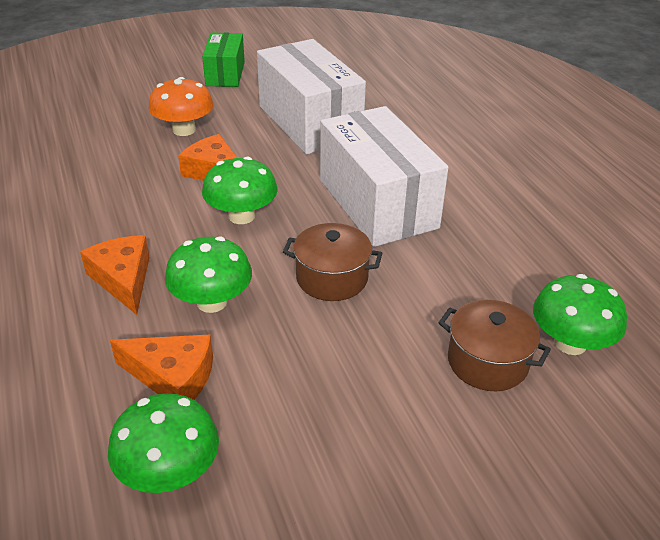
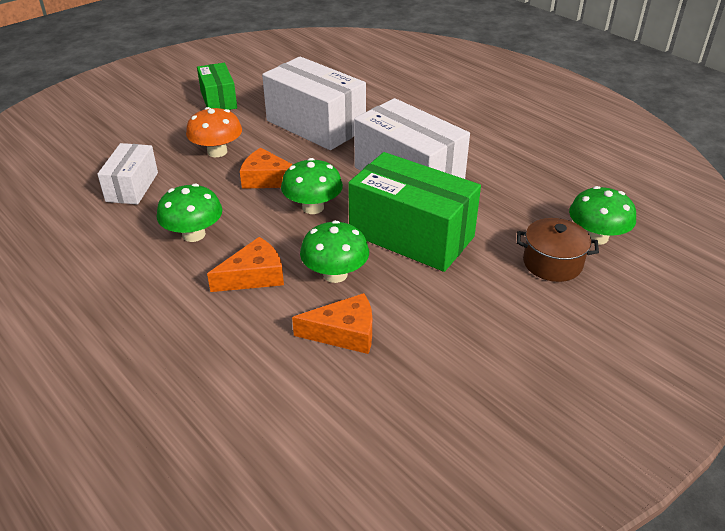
camera: 20 degrees left, 0 degrees up
(73, 149) = (132, 187): none -> white box
(123, 279) = (254, 276): orange cheese -> orange cheese turned 105 degrees clockwise
(169, 472) = (388, 394): green mushroom -> green mushroom (194, 234)
(332, 278) = (411, 235): brown pot -> green box

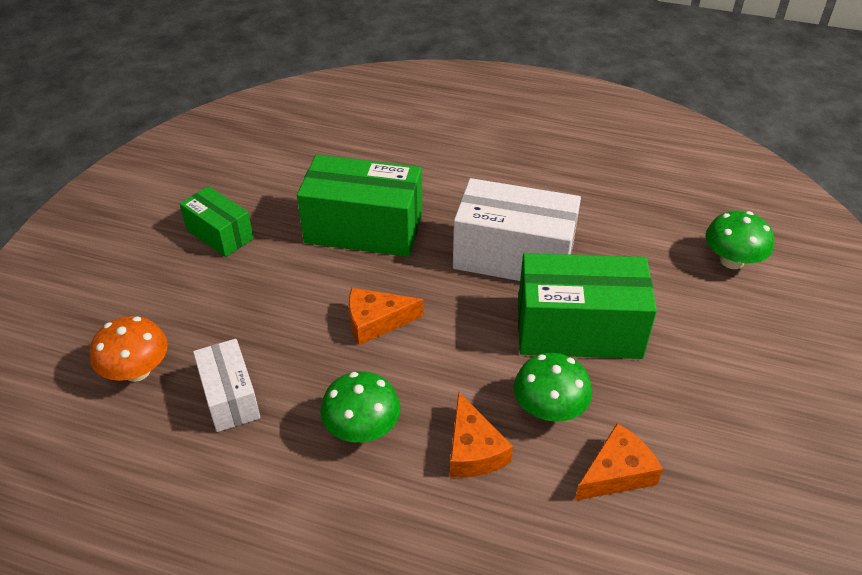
camera: 30 degrees left, 5 degrees up
(217, 152) = (286, 308): orange mushroom -> orange mushroom (137, 371)
(254, 276) = (473, 450): orange cheese -> orange cheese turned 135 degrees clockwise
(313, 207) = (455, 337): green mushroom -> none
(315, 125) = (363, 229): white box -> green box
(552, 263) = (721, 306): brown pot -> none

